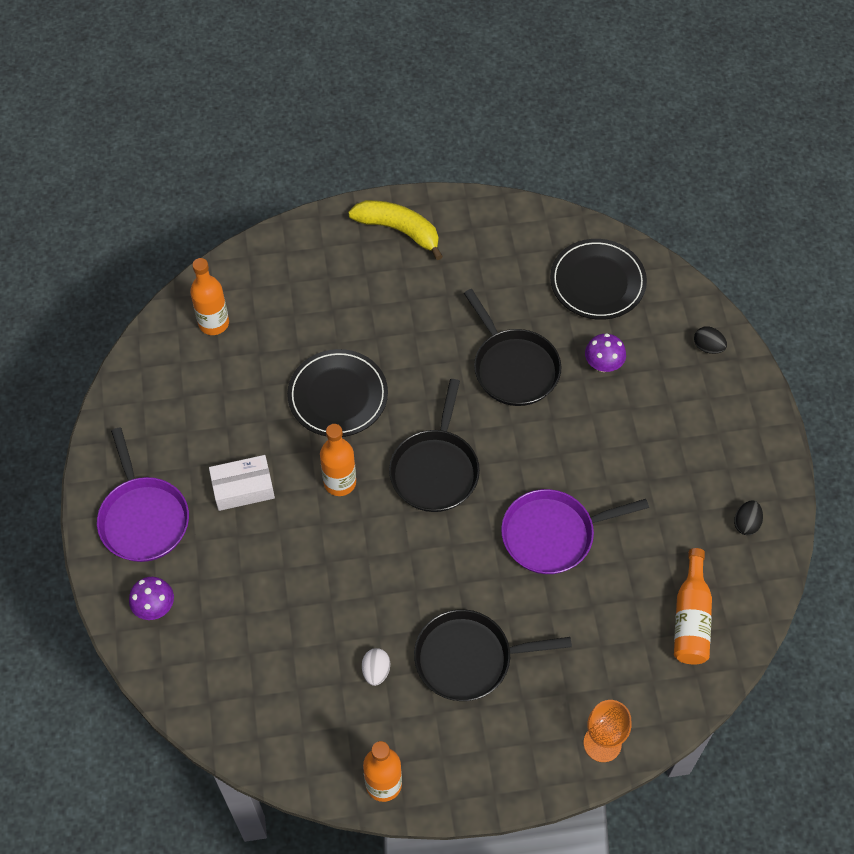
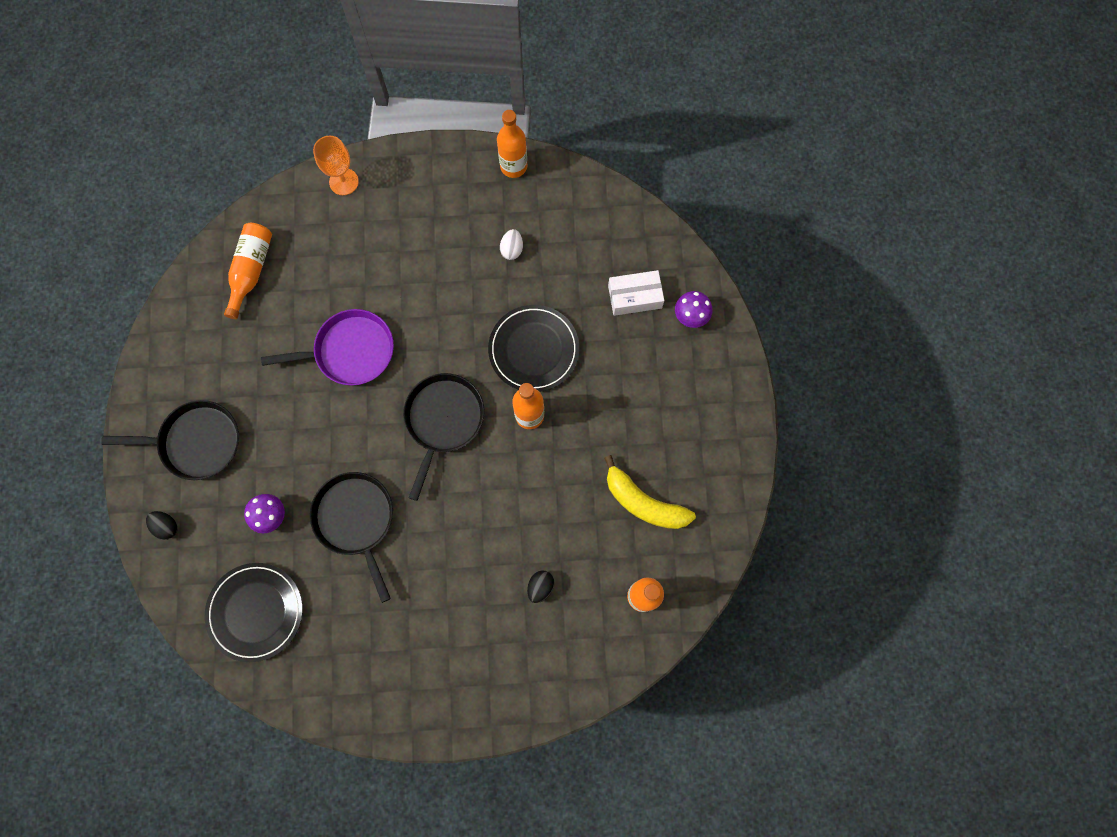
camera: 175 degrees left, 15 degrees up
(143, 518) = (703, 396): purple pan -> none
(243, 488) = (616, 417): white box -> white box (634, 297)
(338, 396) = (525, 503): black plate -> black plate (534, 350)
(398, 230) = (448, 696): yellow banana -> yellow banana (644, 502)
(468, 658) = (437, 253): black pan -> black pan (196, 442)
(746, 523) = (182, 347): black egg -> black egg (540, 587)

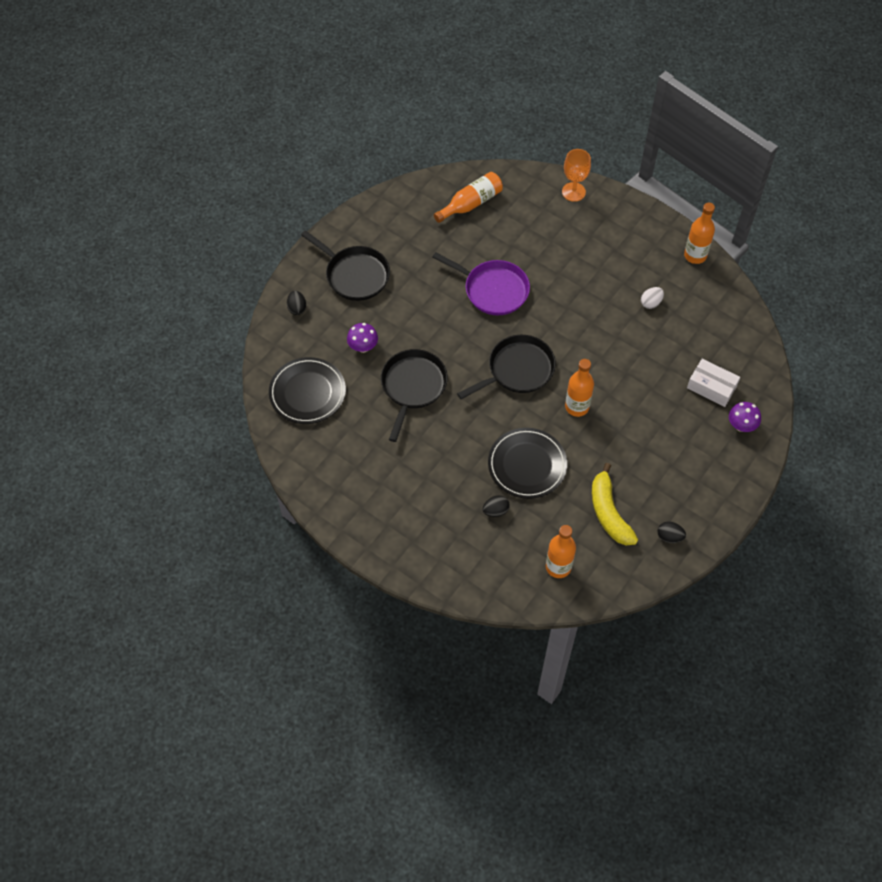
camera: 40 degrees right, 15 degrees down
(534, 350) = (613, 371): black plate -> black plate (527, 465)
(715, 482) = (669, 537): none -> black egg

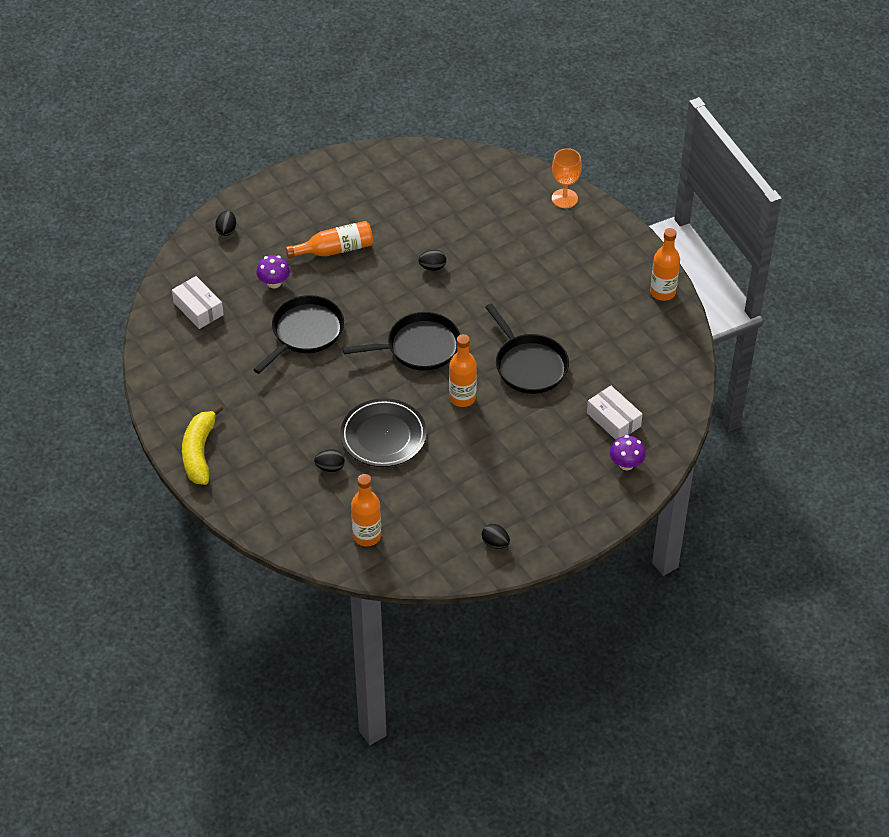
camera: 20 degrees right, 10 degrees down
(307, 393) = (198, 309): black plate -> white box
(355, 275) = (299, 216): black pan -> black pan (529, 365)
(471, 203) = (451, 181): orange bottle -> orange bottle (335, 249)
(493, 290) = (432, 267): purple pan -> black egg
(609, 512) = (444, 503): yellow banana -> yellow banana (199, 452)
(651, 303) = (591, 324): white egg -> none

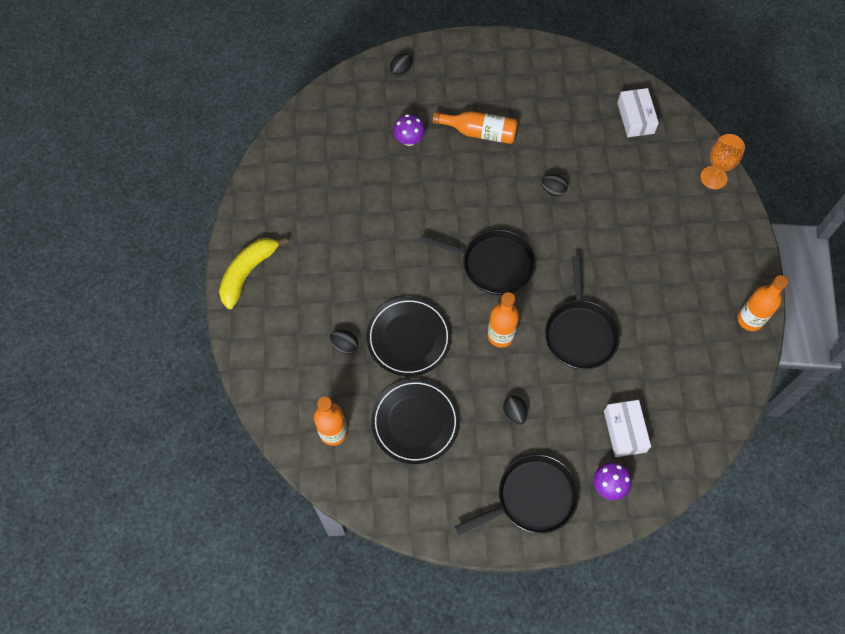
camera: 30 degrees right, 15 degrees up
(198, 309) = (332, 134): white box -> white box (635, 118)
(305, 332) = (405, 201): black pan -> black pan (532, 498)
(433, 495) = (415, 422): none -> black plate
(495, 543) = (439, 503): black egg -> black egg (514, 413)

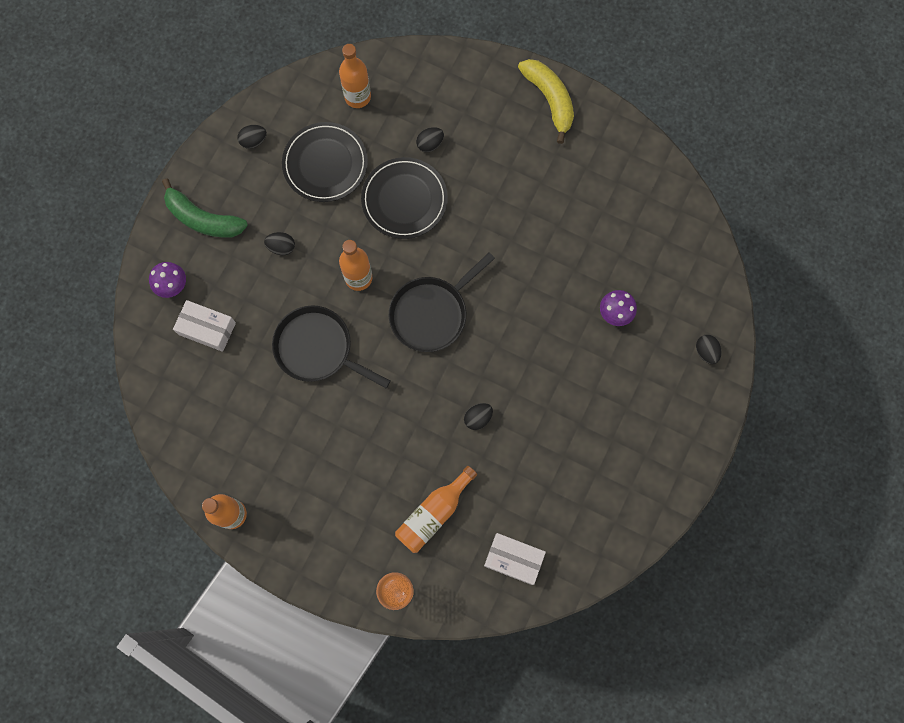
camera: 120 degrees right, 10 degrees up
(431, 500) = (254, 141): none -> black egg
(479, 132) = (586, 387): orange bottle -> orange bottle (434, 513)
(532, 498) = (203, 219): black pan -> green banana

